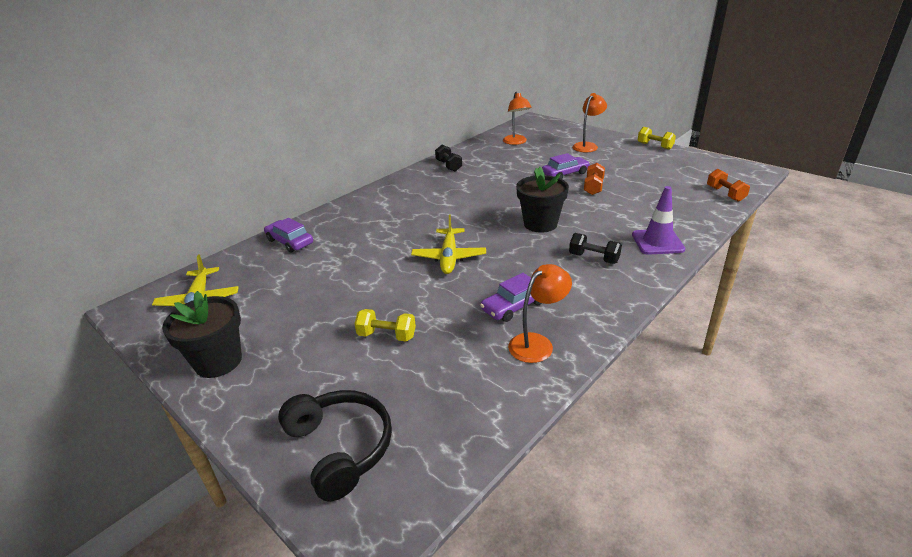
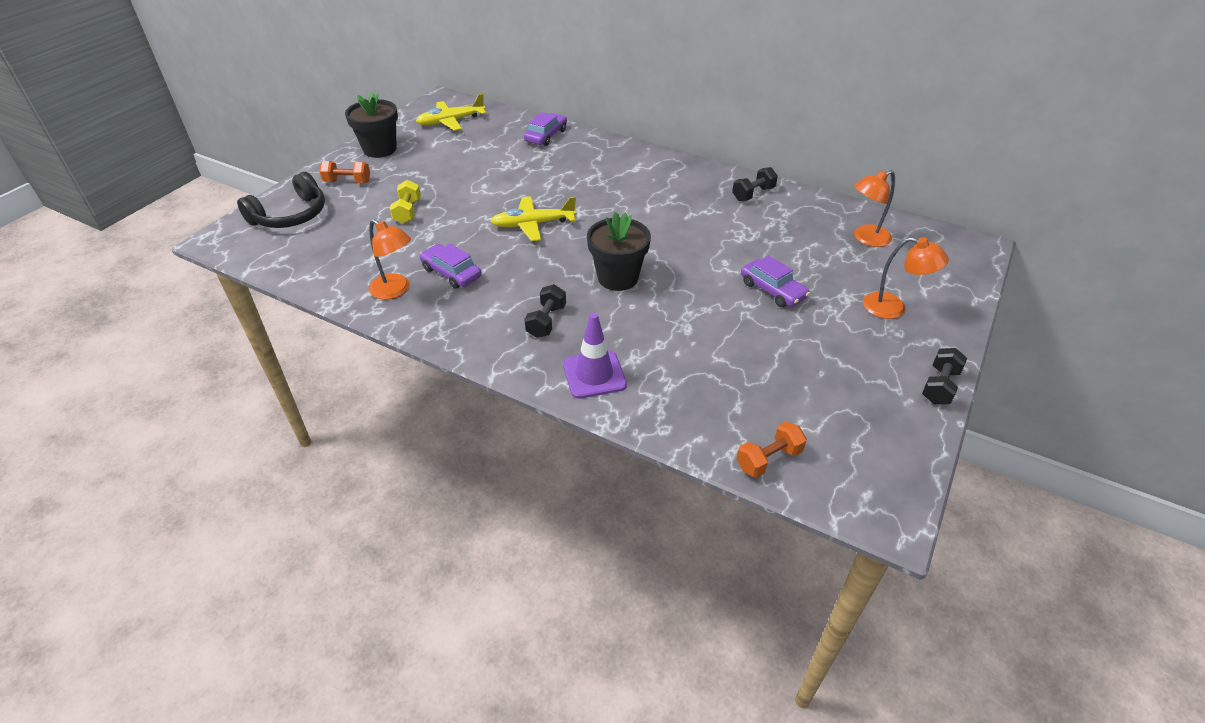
camera: 75 degrees right, 10 degrees up
(593, 187) = (737, 317): orange dumbbell -> orange dumbbell (347, 182)
(655, 146) = (939, 386): yellow dumbbell -> black dumbbell

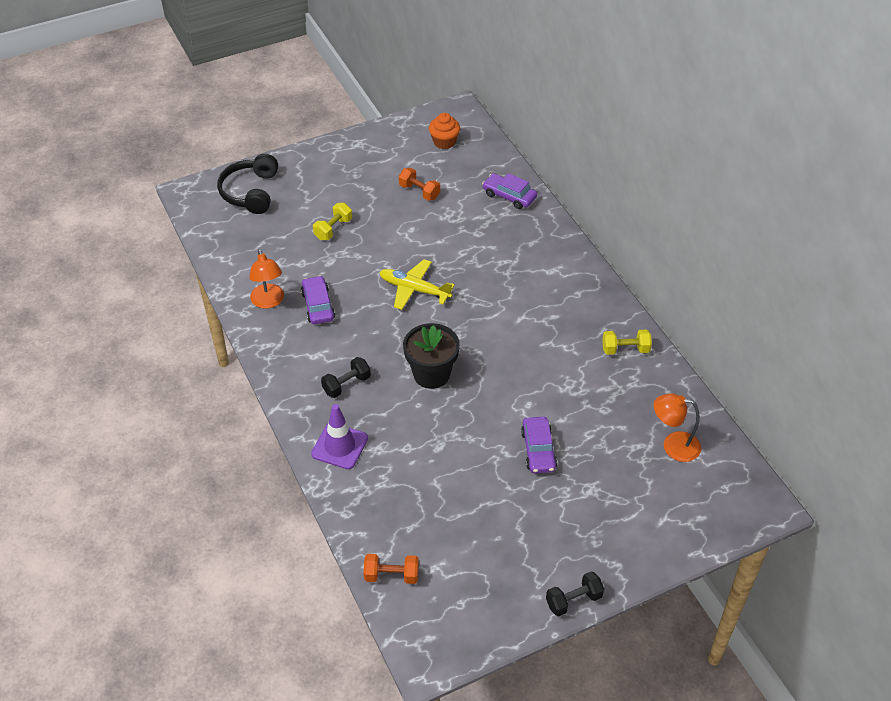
camera: 35 degrees right, 5 degrees up
(291, 215) = (250, 192): black headphones -> black headphones turned 105 degrees clockwise
(347, 182) = (313, 175): orange dumbbell -> orange dumbbell (419, 191)
(380, 149) = (363, 149): black flower pot -> none
(451, 121) = (444, 142): yellow plane -> orange cupcake
(546, 136) = (509, 196): purple car -> purple car turned 120 degrees counterclockwise
(753, 194) = (625, 349): black dumbbell -> yellow dumbbell
(893, 308) = (617, 520): orange lamp -> none

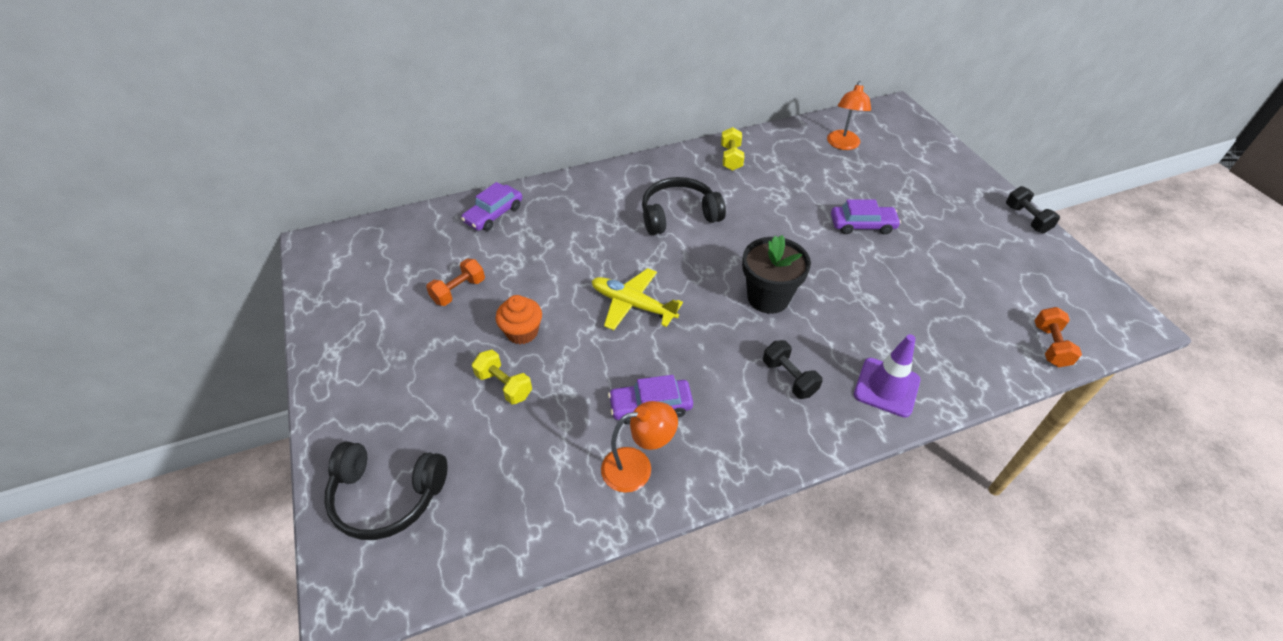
camera: 85 degrees left, 0 degrees up
(414, 289) = (633, 305): yellow plane -> yellow plane turned 90 degrees clockwise
(444, 142) = (372, 262): orange cupcake -> orange cupcake (522, 332)
(529, 312) = (678, 215): none -> black headphones

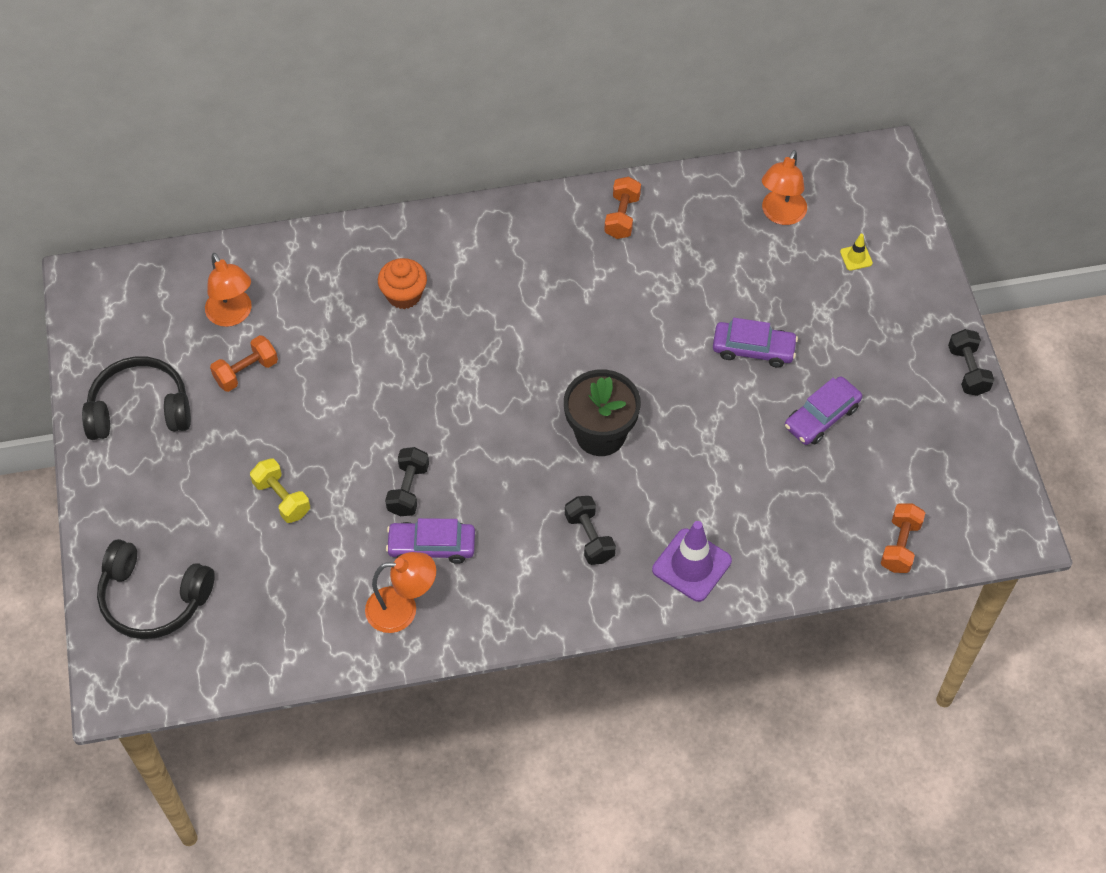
camera: 10 degrees right, 10 degrees up
(443, 253) = (233, 315): none -> orange lamp
(493, 214) = (300, 265): purple car -> purple car (821, 416)
(522, 332) = (310, 436): orange cupcake -> orange cupcake (404, 295)
(617, 362) = (408, 489): none -> black dumbbell
(633, 305) = (441, 420): yellow plane -> none
(678, 215) = (528, 300): black headphones -> black headphones (140, 409)
(731, 158) = (622, 217): yellow dumbbell -> orange dumbbell
(907, 162) = (856, 257): none -> yellow traffic cone

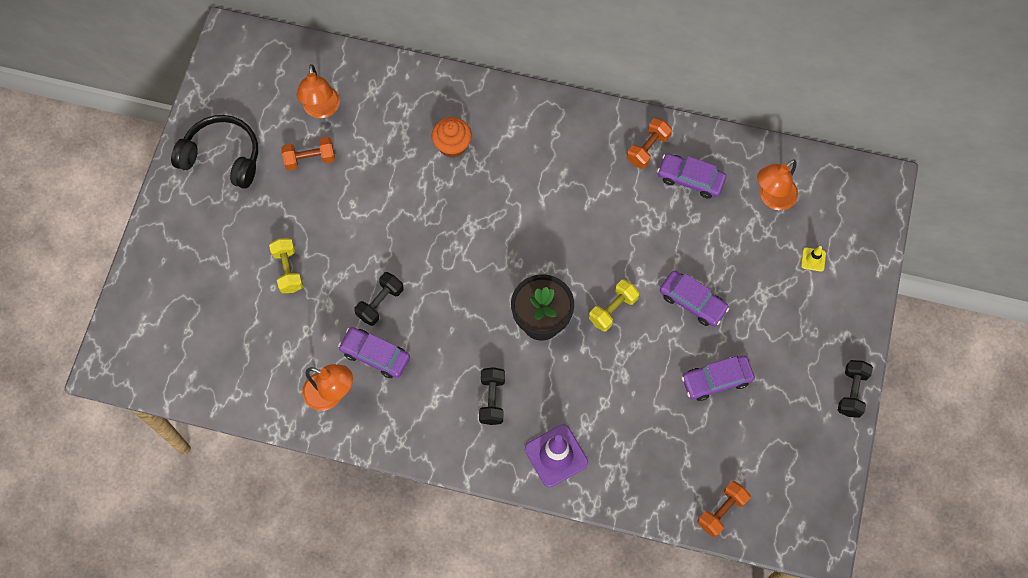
camera: 25 degrees right, 10 degrees up
(153, 599) = (164, 308): black headphones -> none
(672, 391) = (613, 309): none -> yellow dumbbell
(684, 229) = (690, 179): none -> purple car

